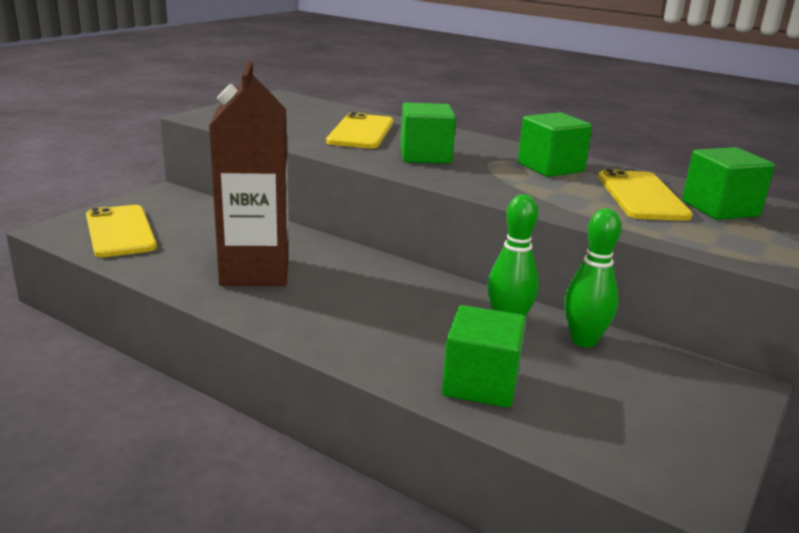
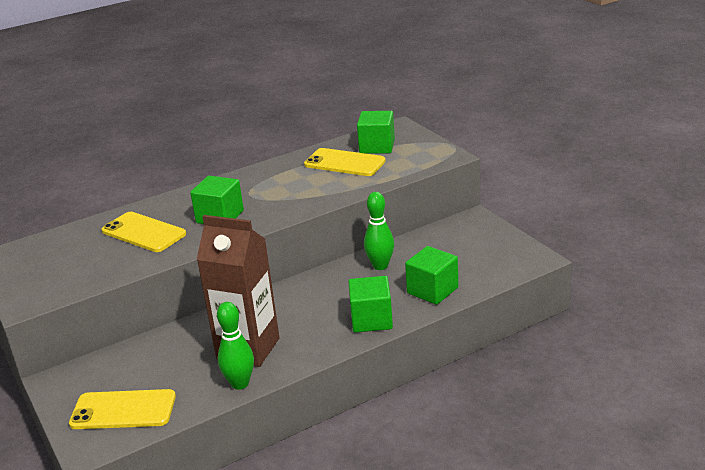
camera: 60 degrees left, 5 degrees up
(550, 167) = (278, 177): green cube -> green cube (371, 320)
(584, 340) = (412, 247): green bowling pin -> green bowling pin (240, 383)

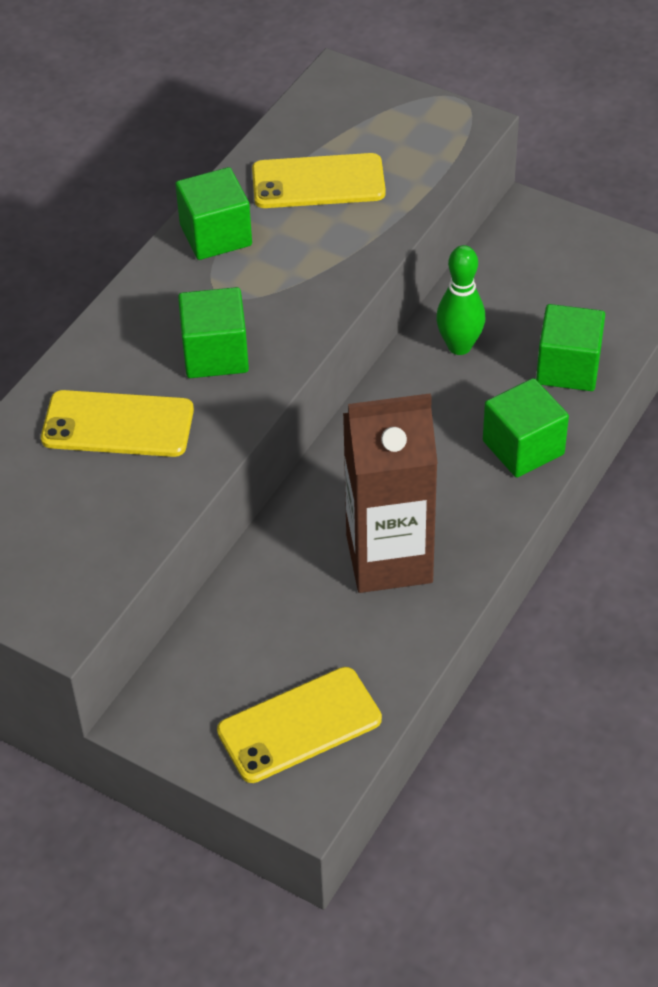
camera: 30 degrees left, 20 degrees up
(240, 383) = (428, 619): green bowling pin -> none
(377, 146) = (341, 132): green cube -> green cube (216, 235)

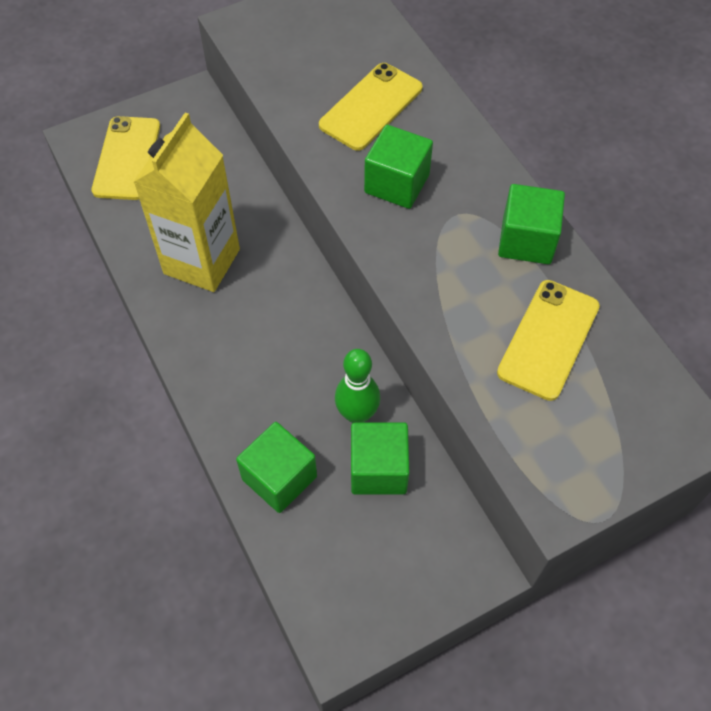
camera: 120 degrees right, 10 degrees up
(389, 558) = (202, 261): brown carton -> yellow carton
(523, 447) = (227, 395): green cube -> green cube (378, 469)

